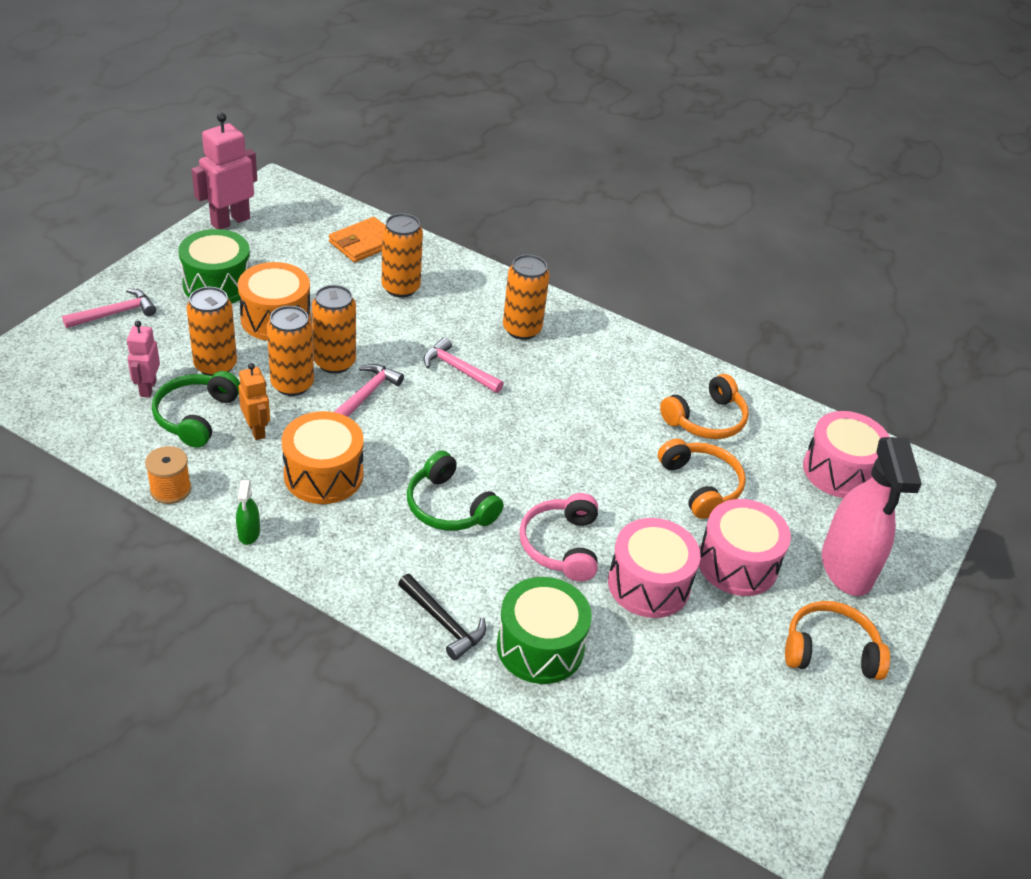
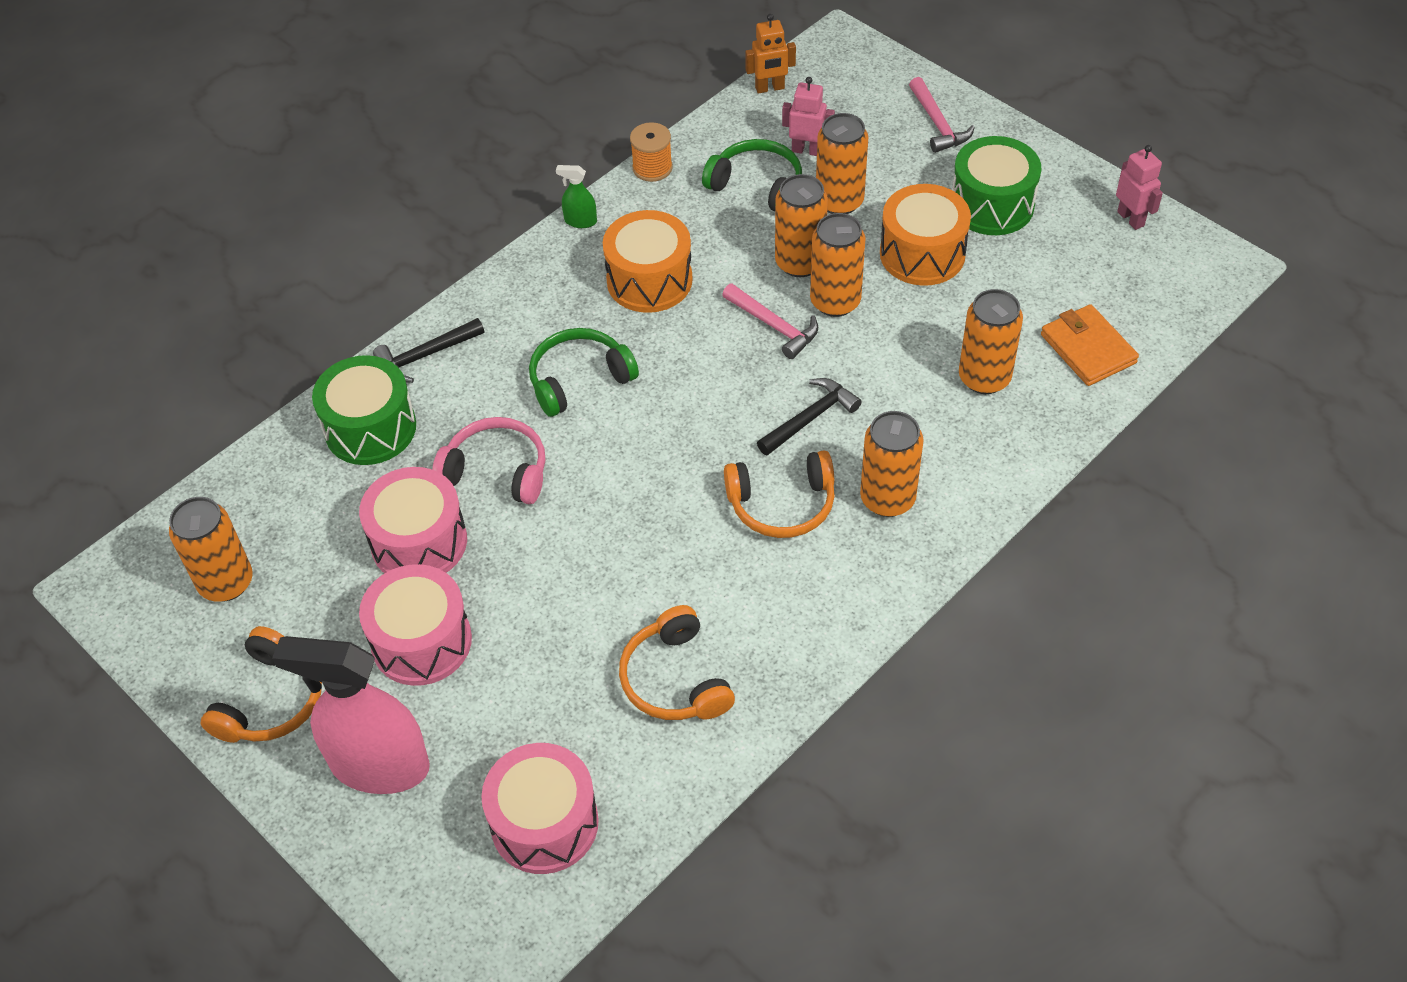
camera: 110 degrees right, 10 degrees up
(230, 221) = (1131, 218): pink robot -> pink robot, size x0.61
(257, 430) = (728, 231): orange robot -> orange robot (770, 88)
(458, 369) = (810, 418): pink hammer -> black hammer
(700, 485) = (555, 638): orange headphones -> orange headphones (782, 504)
(740, 716) = (226, 582): none -> orange can

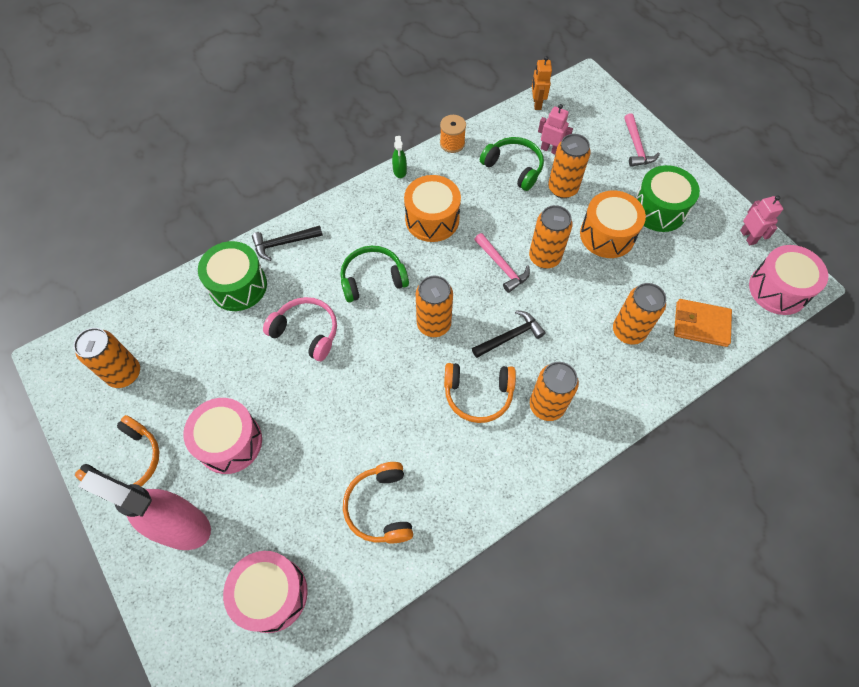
camera: 10 degrees right, 10 degrees up
(419, 542) = (246, 371): pink drum -> pink drum (778, 289)
(580, 221) = (400, 171): green spray bottle -> green spray bottle turned 120 degrees counterclockwise
(770, 88) = (536, 103): orange robot -> orange robot turned 90 degrees clockwise
(799, 263) = (528, 226): orange can -> orange can (434, 324)
(1088, 349) = (701, 324): orange wallet -> orange wallet turned 60 degrees counterclockwise

